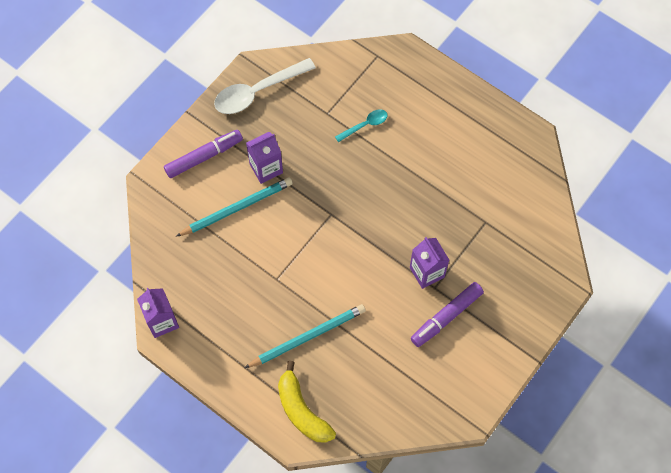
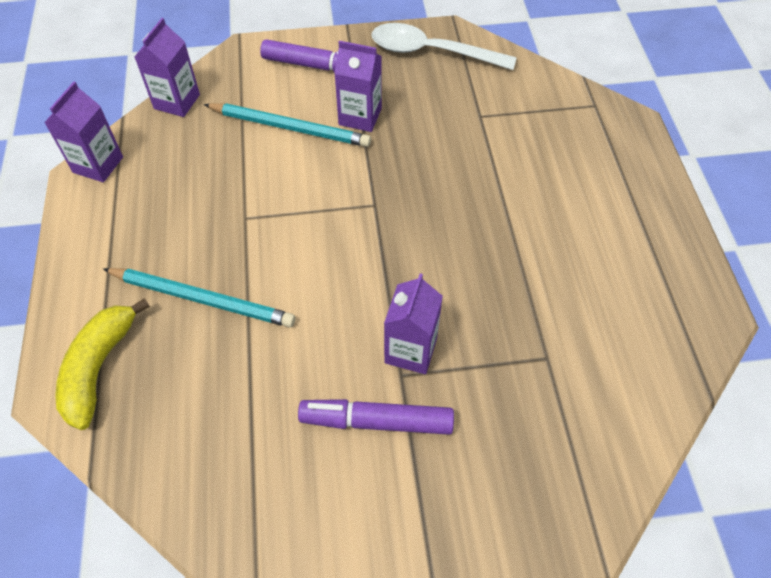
camera: 45 degrees right, 10 degrees down
(154, 247) = (177, 101): none -> purple carton
(365, 125) = (509, 153): turquoise spoon -> none

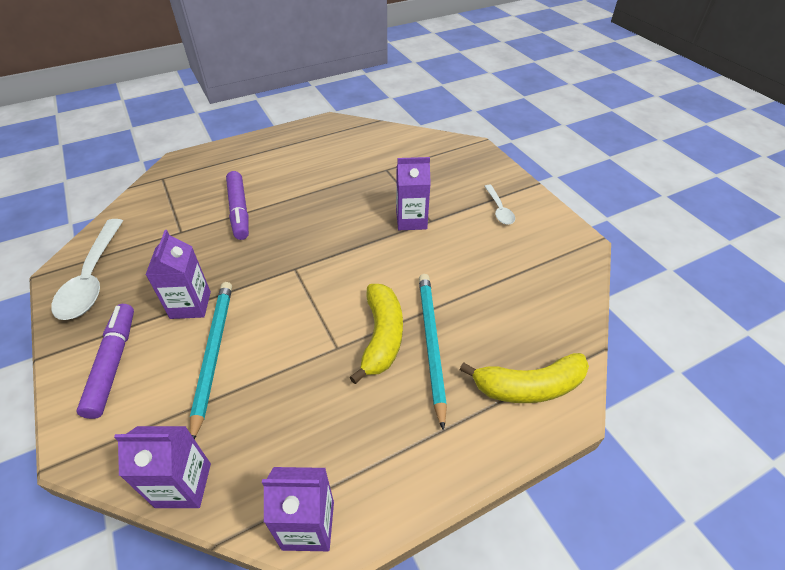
camera: 110 degrees left, 10 degrees down
(236, 258) = (382, 336): none -> yellow banana
(376, 421) = (466, 223): purple marker -> purple marker (239, 211)
(388, 484) = (499, 210): none -> white spoon

